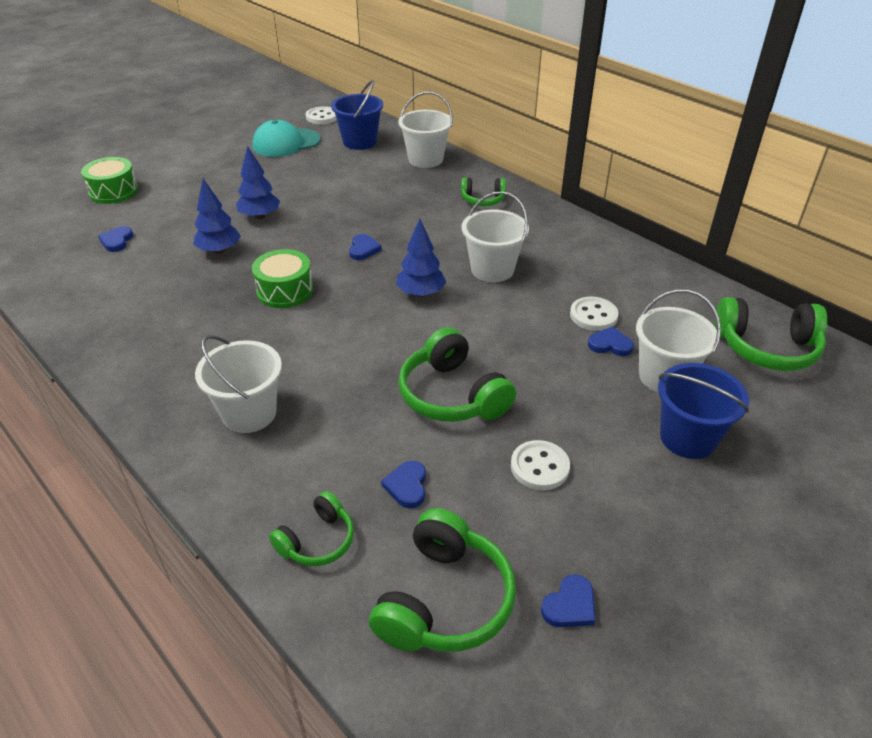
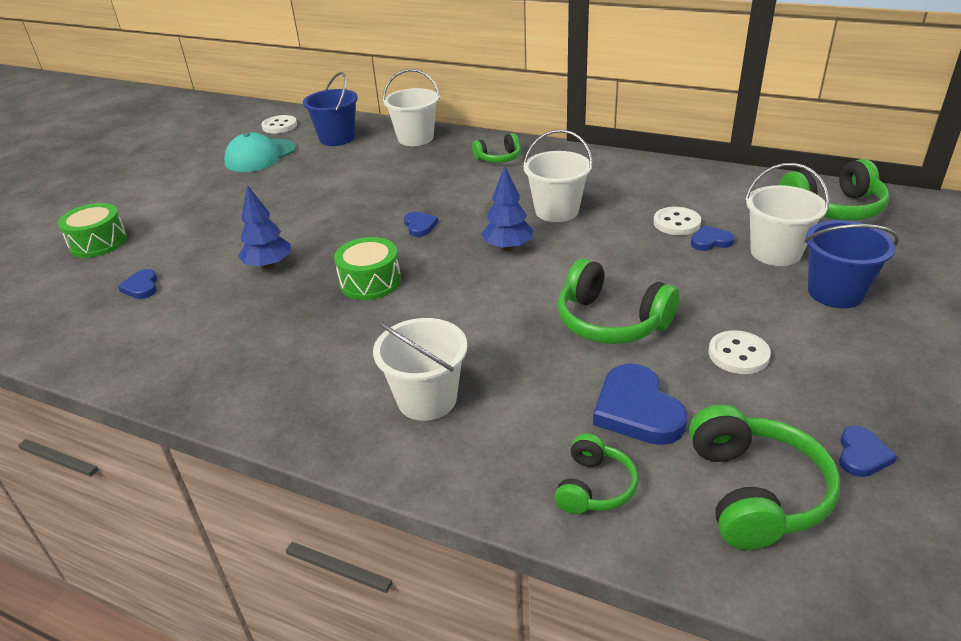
camera: 20 degrees left, 5 degrees down
(260, 216) = (287, 225): blue tree -> none
(407, 486) = (637, 410): blue heart -> blue heart, size x1.83

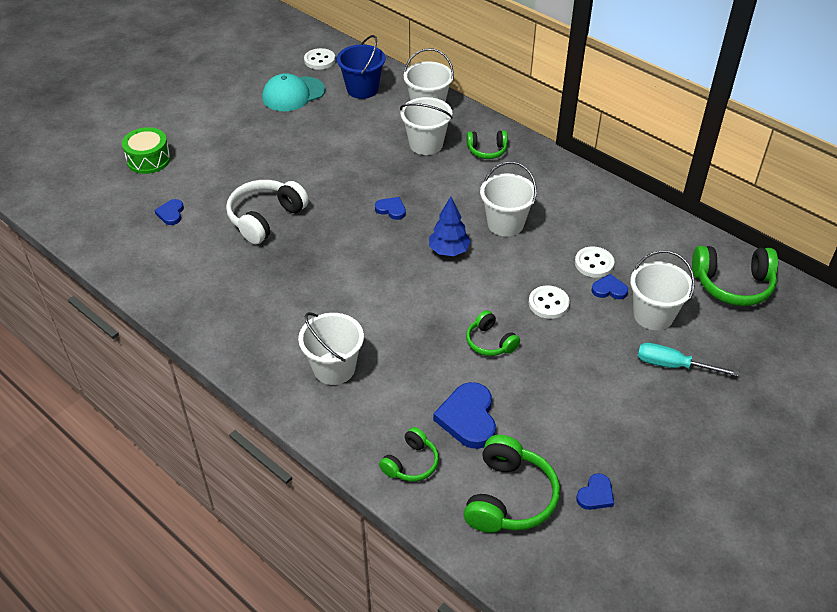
camera: 15 degrees right, 10 degrees up
(269, 265) = (265, 218): blue tree -> white headphones
(370, 282) = (333, 255): green drum -> none
(419, 226) = (391, 209): blue heart -> blue heart turned 60 degrees counterclockwise
(429, 166) = (426, 144): none -> white bucket
(611, 321) = (490, 342): green headphones -> green headphones, size x0.59
(738, 354) = (564, 396): white button -> white button (548, 303)
(835, 292) = (672, 365): blue bucket -> turquoise screwdriver

